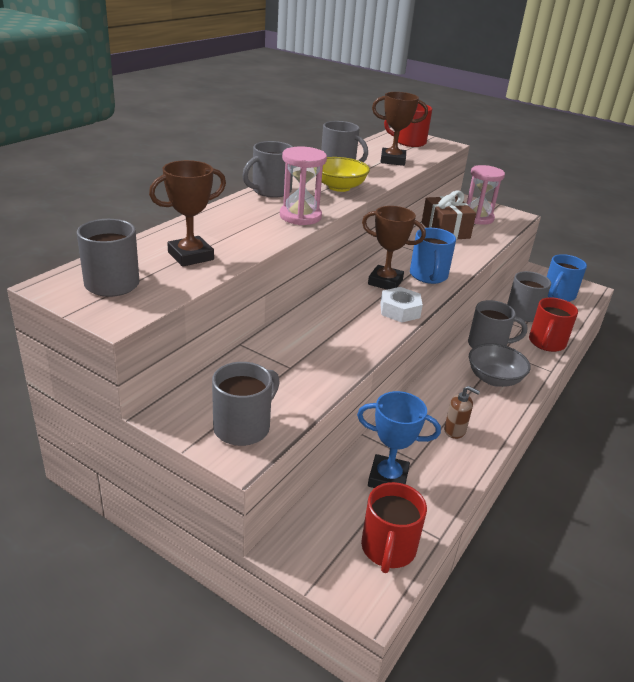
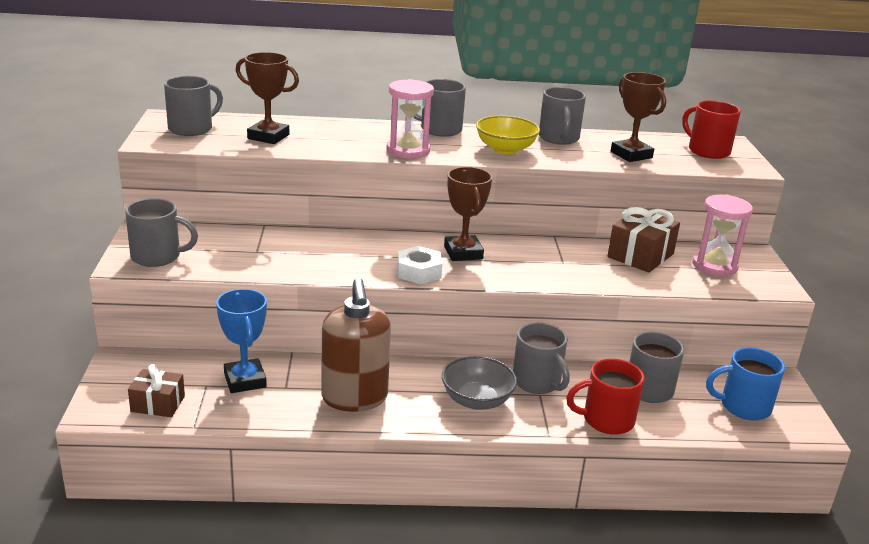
camera: 55 degrees right, 5 degrees down
(388, 549) = (158, 404): red mug -> brown gift
(428, 276) = (514, 270): blue mug -> none
(455, 431) = (354, 398): brown soap dispenser -> brown soap dispenser, size x2.18

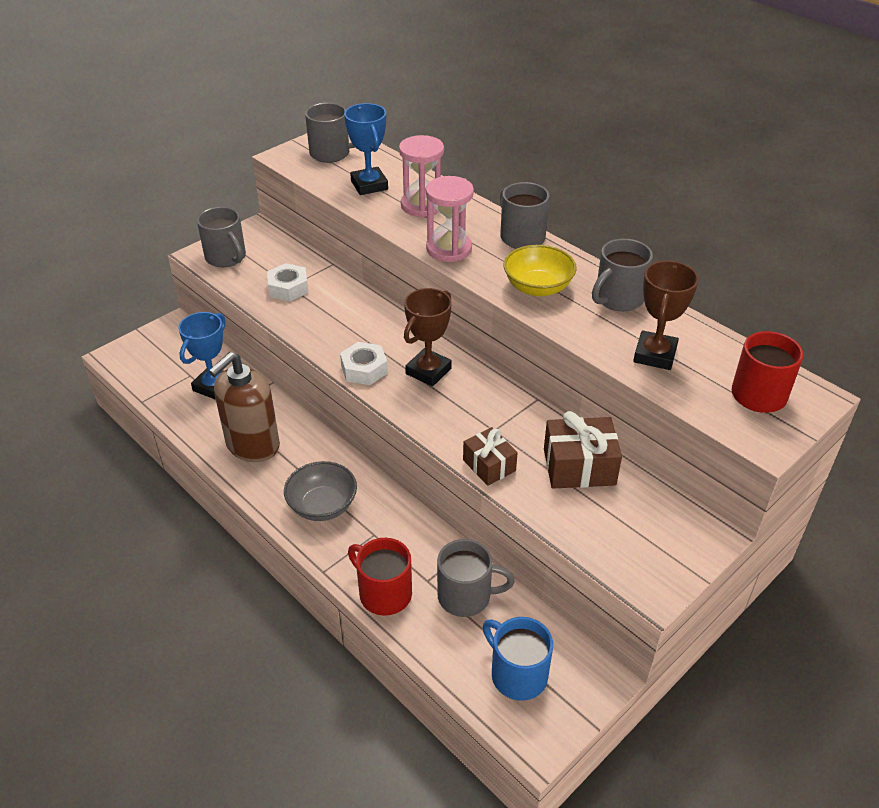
camera: 50 degrees right, 15 degrees up
(158, 404) = (147, 372): brown gift -> brown gift (489, 465)
(258, 253) = (288, 288): none -> white nut
(268, 137) = (369, 185): brown trophy -> blue trophy
(537, 382) = (389, 523): grey mug -> none
(714, 266) = (633, 523): pink hourglass -> pink hourglass (422, 205)

